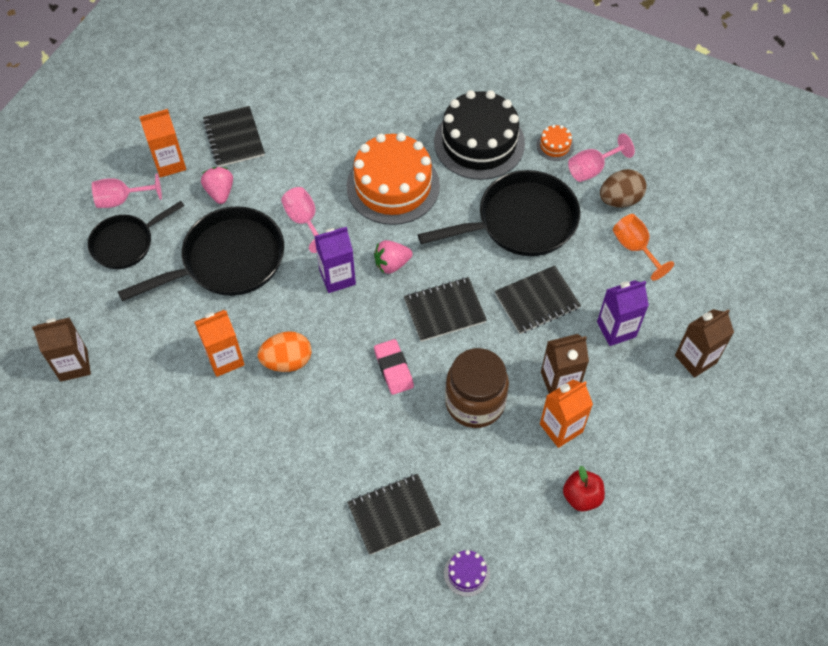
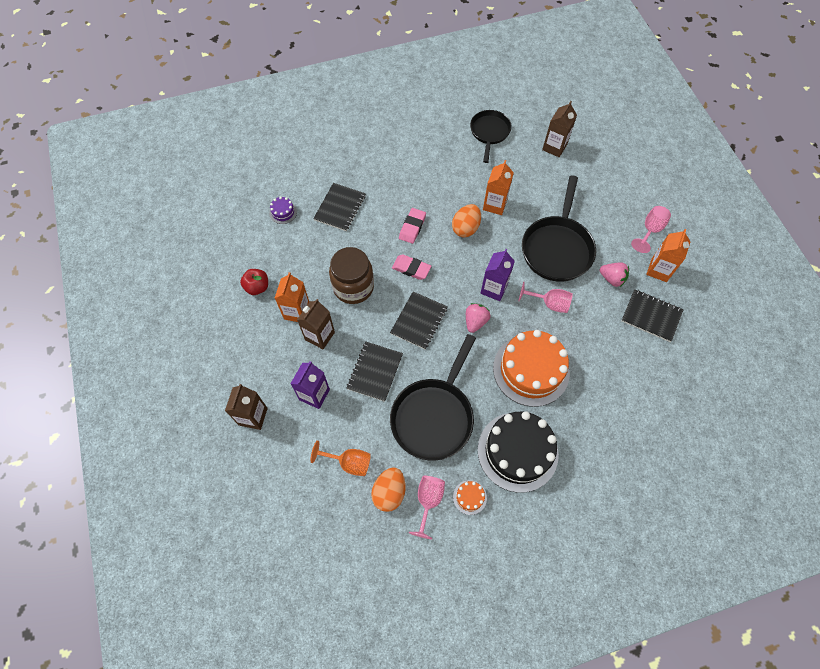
camera: 135 degrees right, 5 degrees up
(126, 243) = (614, 213): black pan -> black pan (489, 133)
(340, 414) = (412, 227): none -> pink eraser
(620, 200) = (389, 492): brown egg -> orange egg

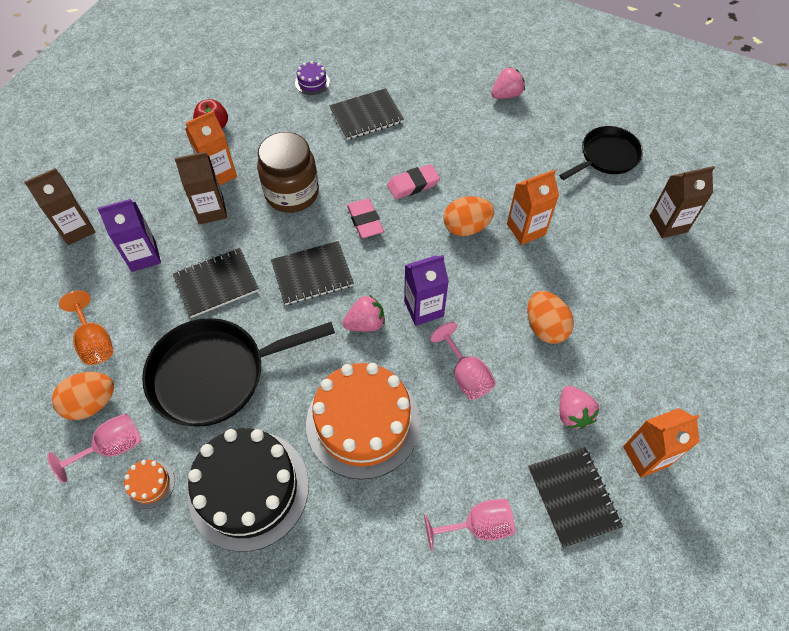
camera: 45 degrees right, 5 degrees down
(401, 135) = (506, 95): none -> pink strawberry
(557, 248) = (545, 327): black pan -> orange egg
(650, 230) = (688, 403): pink goblet -> pink goblet (478, 526)

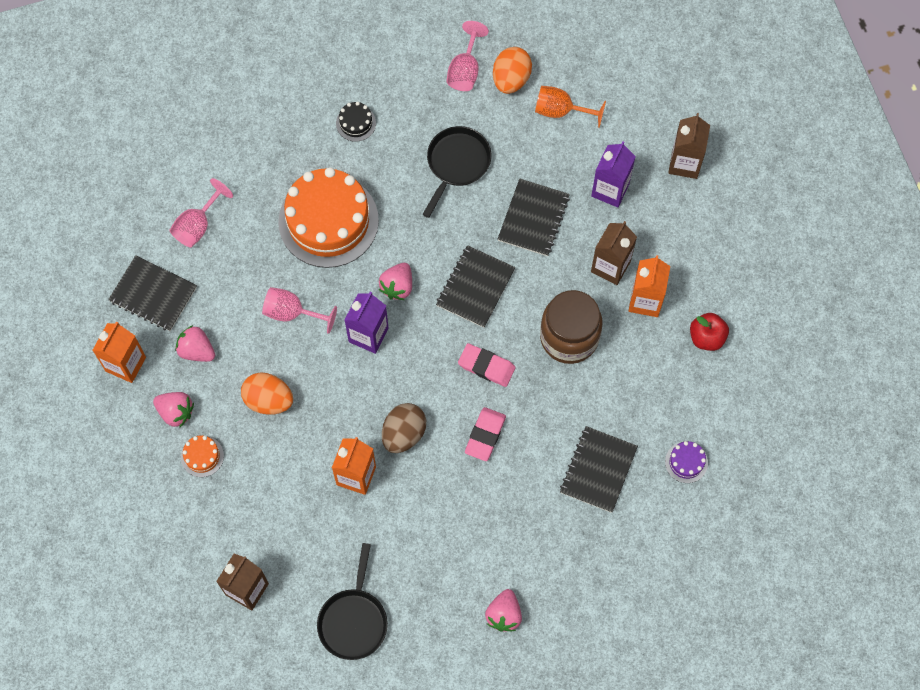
camera: 135 degrees right, 10 degrees up
(150, 484) = (417, 74): orange cake -> orange cake (202, 456)
(216, 374) = (456, 164): black pan -> black pan, size x0.62
(248, 489) = (356, 123): black cake -> black cake, size x0.41
(466, 227) = (404, 434): orange egg -> brown egg
(630, 380) = (176, 412): none -> pink strawberry

